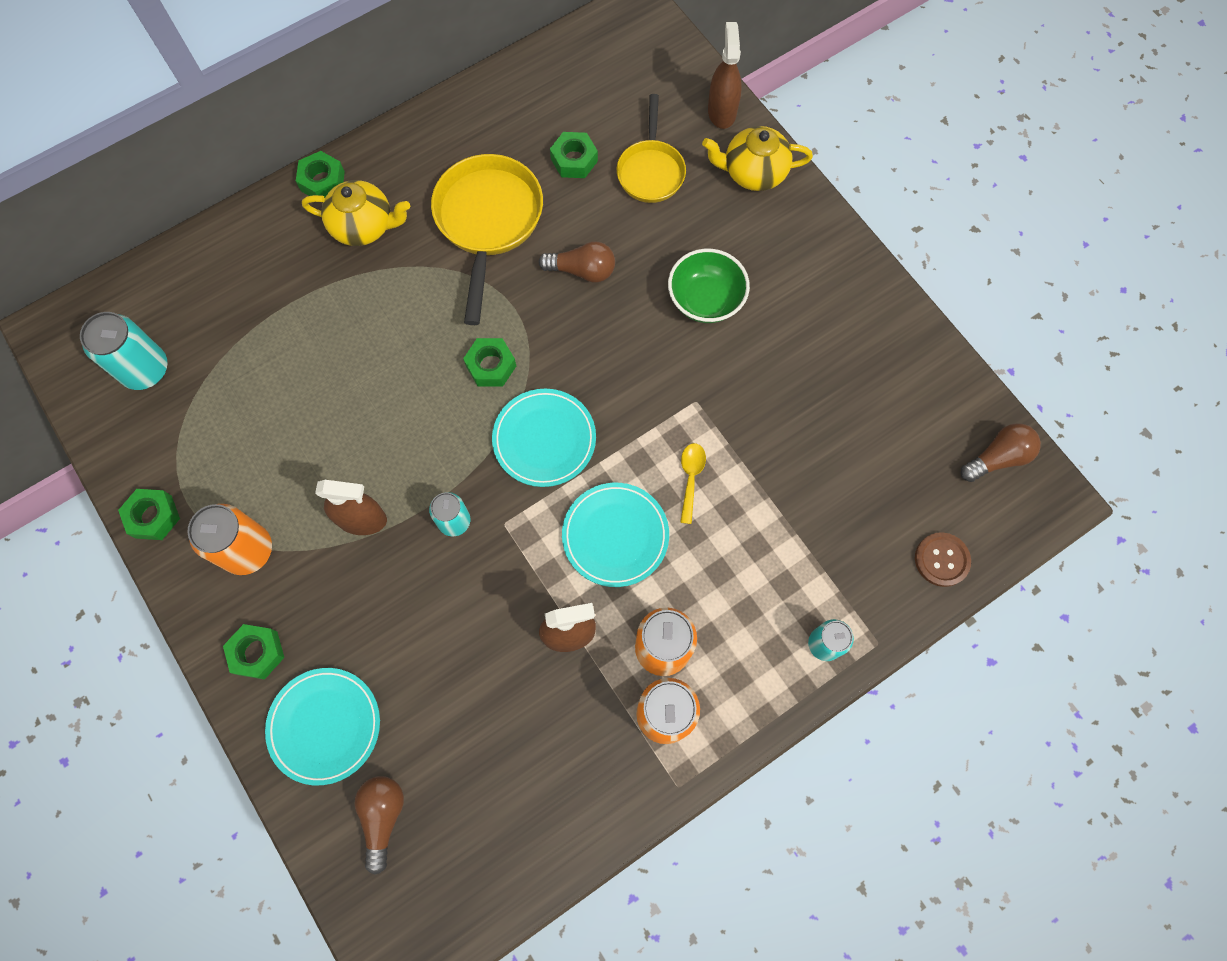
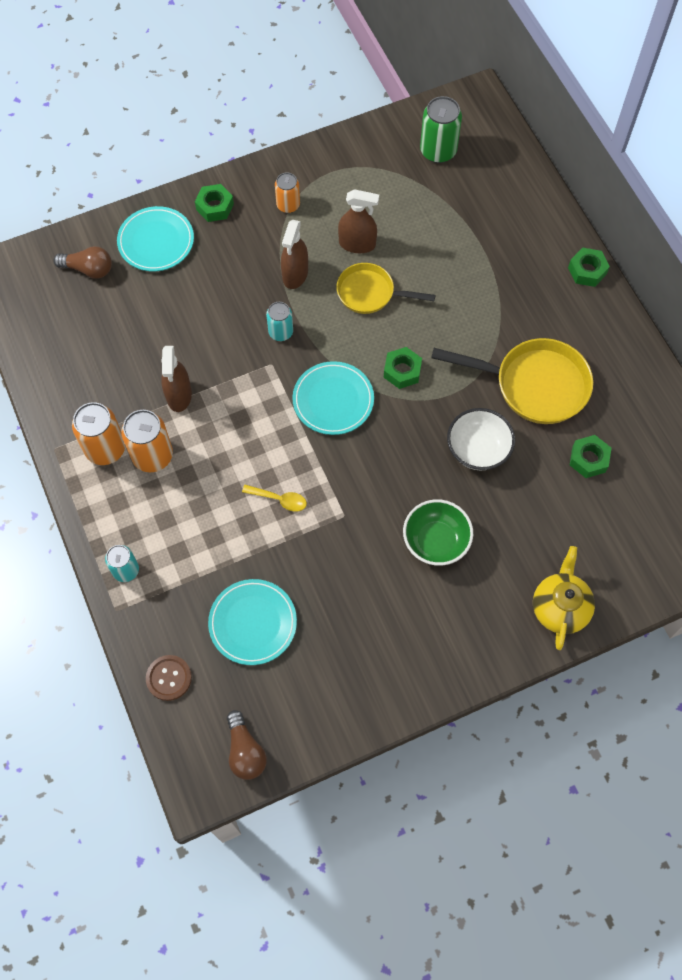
camera: 100 degrees right, 5 degrees down
(145, 369) = (438, 151): turquoise can -> green can
(153, 516) = (324, 153): green nut -> none
(247, 550) = (288, 205): orange can -> orange can, size x0.62
(364, 226) = (541, 296): yellow teapot -> none
(582, 270) = (478, 449): brown light bulb -> white bowl
(615, 535) = (245, 438): turquoise plate -> turquoise plate (253, 623)
(651, 171) = (571, 520): yellow pan -> yellow pan (370, 293)
(722, 111) = (630, 593): brown spray bottle -> brown spray bottle (357, 244)

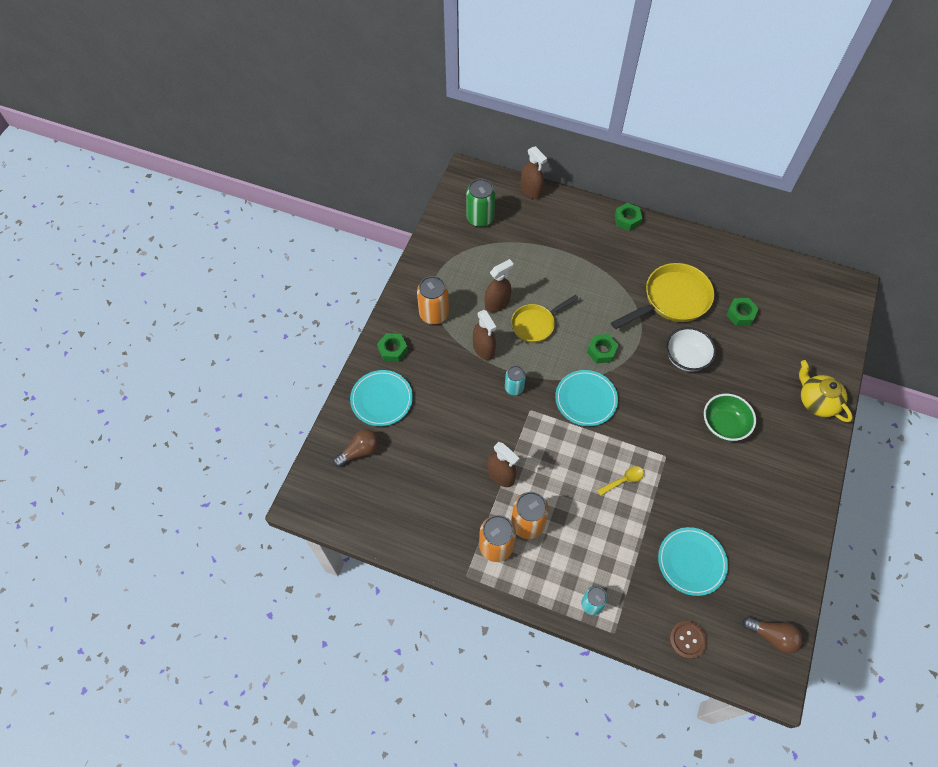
camera: 45 degrees left, 5 degrees down
(288, 205) = (434, 314): orange can -> orange can, size x1.60
(522, 164) = (531, 190): none -> brown spray bottle

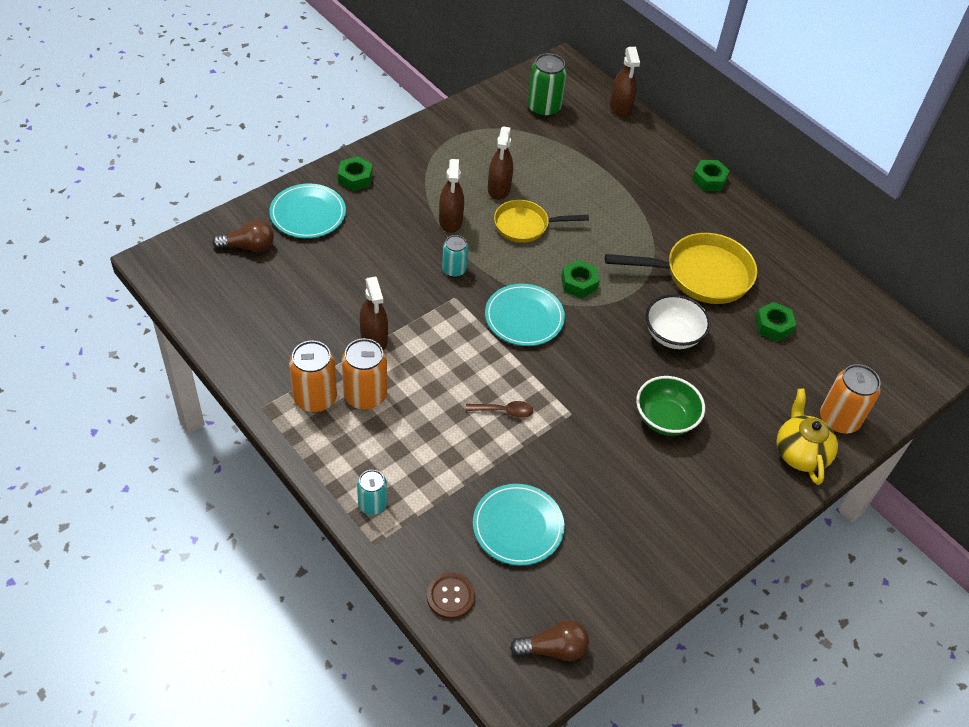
camera: 25 degrees right, 10 degrees down
(434, 314) = (424, 167): orange can -> orange can (839, 419)
(497, 303) = (499, 189): brown spray bottle -> brown spray bottle turned 105 degrees clockwise
(623, 480) = (504, 411): yellow spoon -> brown spoon
(772, 636) = (553, 649): brown light bulb -> brown light bulb turned 60 degrees counterclockwise

